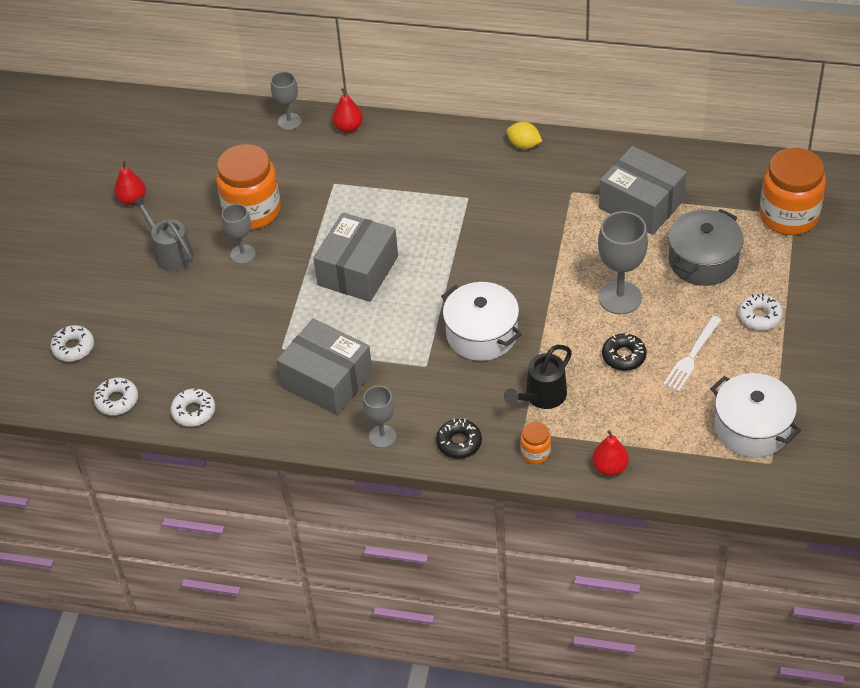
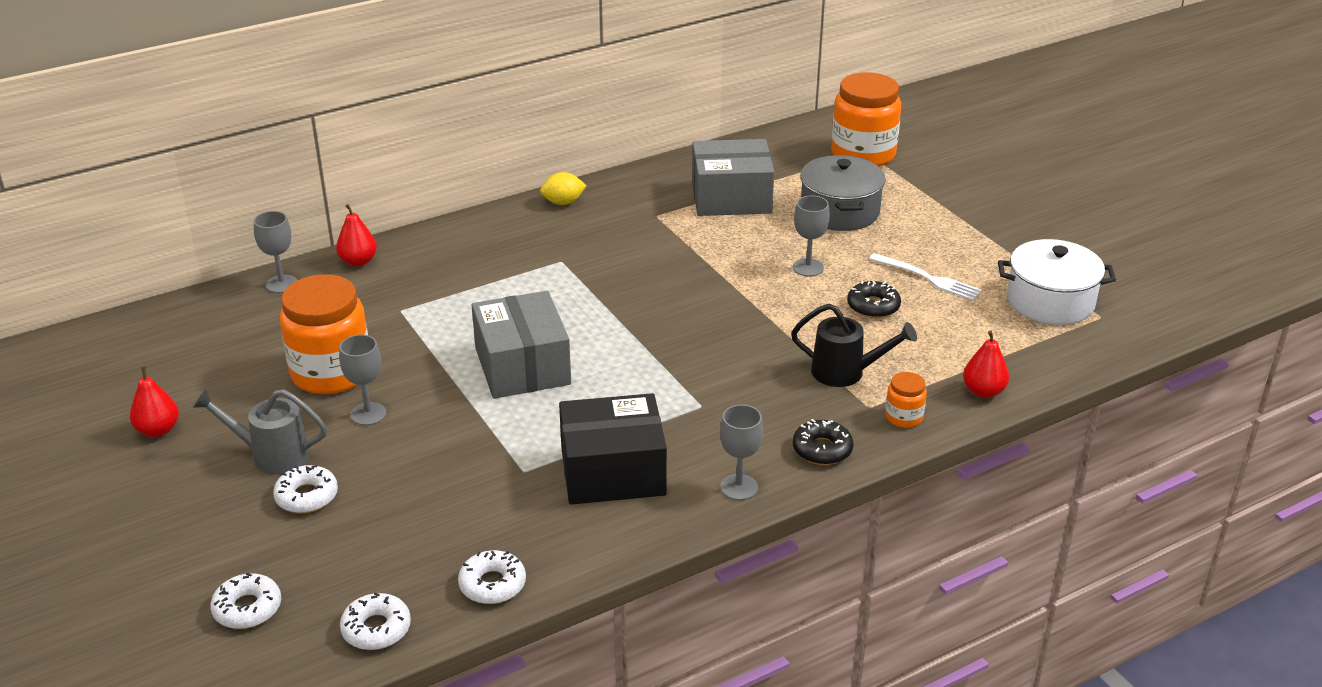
camera: 45 degrees left, 15 degrees down
(327, 380) = (613, 471): grey box -> black box
(481, 334) = (721, 354): white pot -> none
(541, 397) = (846, 372): black watering can -> black watering can turned 75 degrees counterclockwise
(620, 297) = (808, 268): grey goblet -> grey goblet, size x0.61
(691, 357) = (929, 278): white fork -> white fork turned 45 degrees counterclockwise
(759, 316) = (940, 226): white donut -> white donut (307, 496)

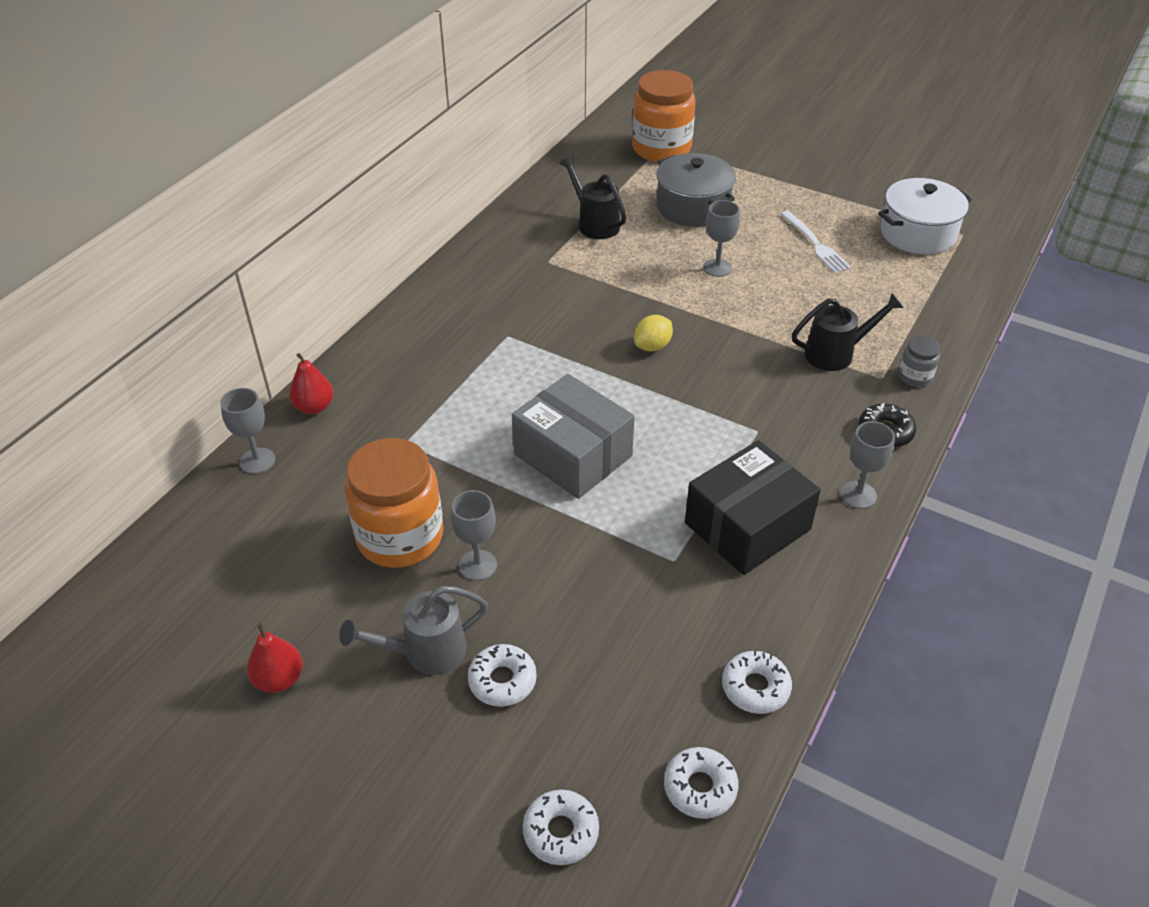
camera: 30 degrees left, 10 degrees up
(563, 202) = (453, 276): yellow lemon -> yellow lemon (652, 346)
(731, 198) = (594, 223): grey box -> black watering can
(873, 306) = (799, 285): black donut -> none
(903, 417) = (915, 376): orange jar -> grey jar
(929, 278) = (816, 244): white fork -> white fork turned 60 degrees clockwise
(983, 391) = (947, 330): red pear -> none

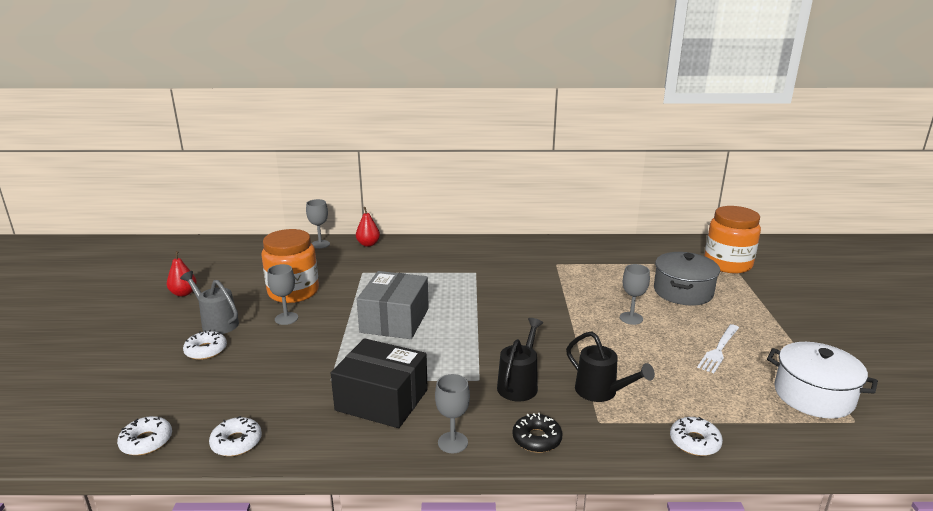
camera: 60 degrees right, 20 degrees down
(561, 831) = (104, 400): white donut -> white donut (694, 442)
(594, 223) = (613, 266): black watering can -> black watering can (519, 384)
(652, 346) = (520, 318): yellow lemon -> none
(915, 376) = (620, 439): grey jar -> none

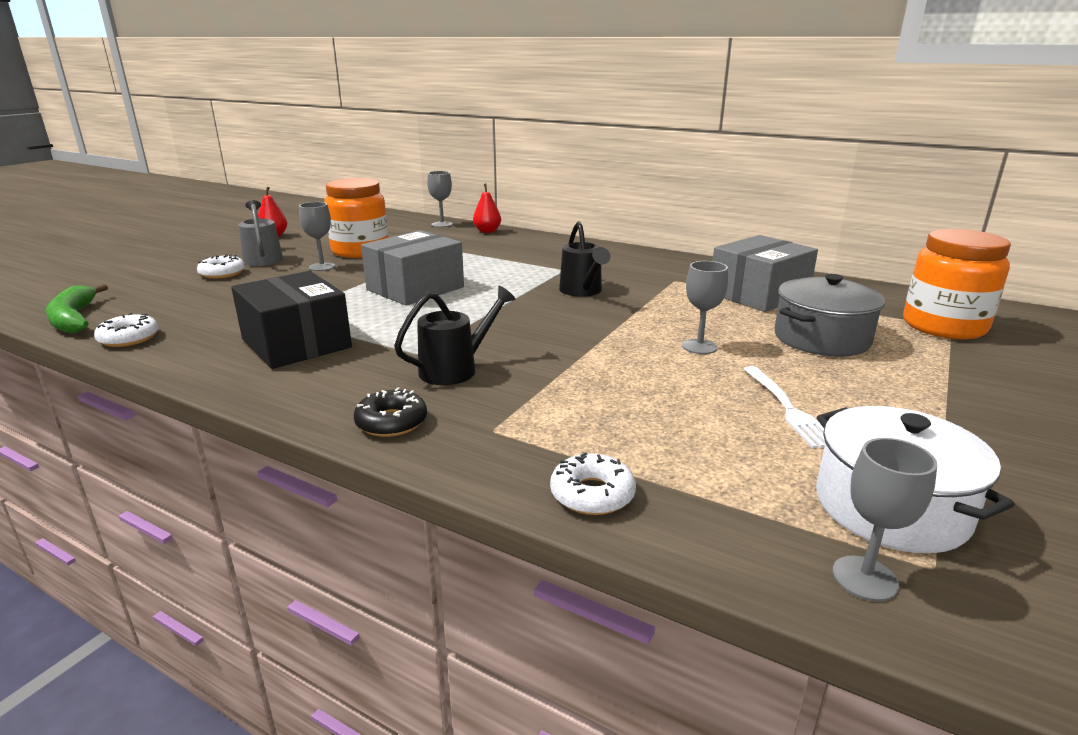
camera: 30 degrees right, 0 degrees up
(146, 441) = (74, 319): white donut -> green banana
(452, 442) = (300, 396): grey goblet -> grey goblet (864, 578)
(601, 392) = (543, 404): black watering can -> black watering can (582, 291)
(616, 263) = (758, 294): none -> grey box
(718, 350) = (788, 409): white fork -> white fork turned 75 degrees counterclockwise

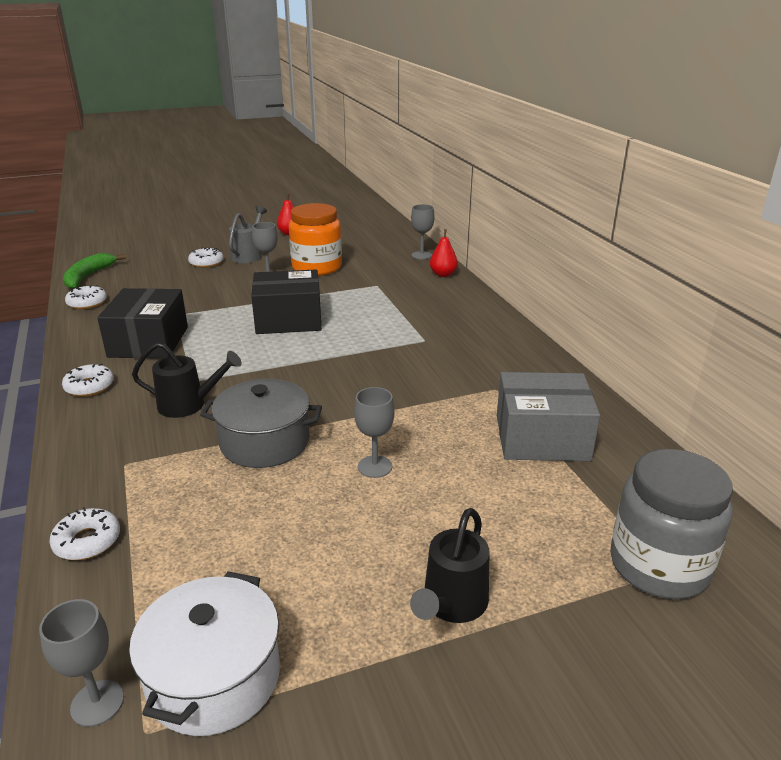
camera: 40 degrees right, 5 degrees up
(305, 395) = (89, 386): none -> white donut
(391, 422) = (92, 429): black donut -> none
(415, 288) = (288, 319): grey box -> black box
(582, 291) = (395, 370): black watering can -> black watering can (451, 605)
(788, 409) = (319, 559): white fork -> none
(821, 339) = (494, 512): grey pot -> grey pot (265, 442)
(943, 326) = (659, 566): orange jar -> grey jar

